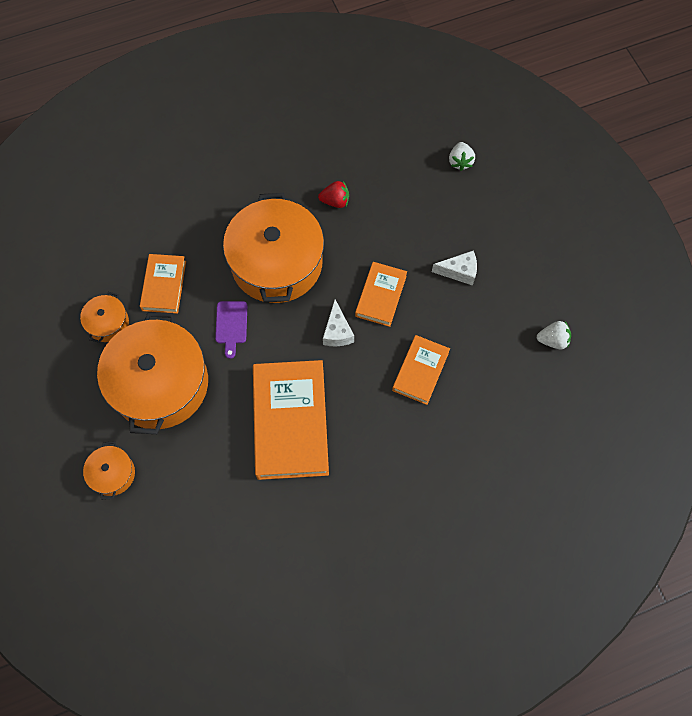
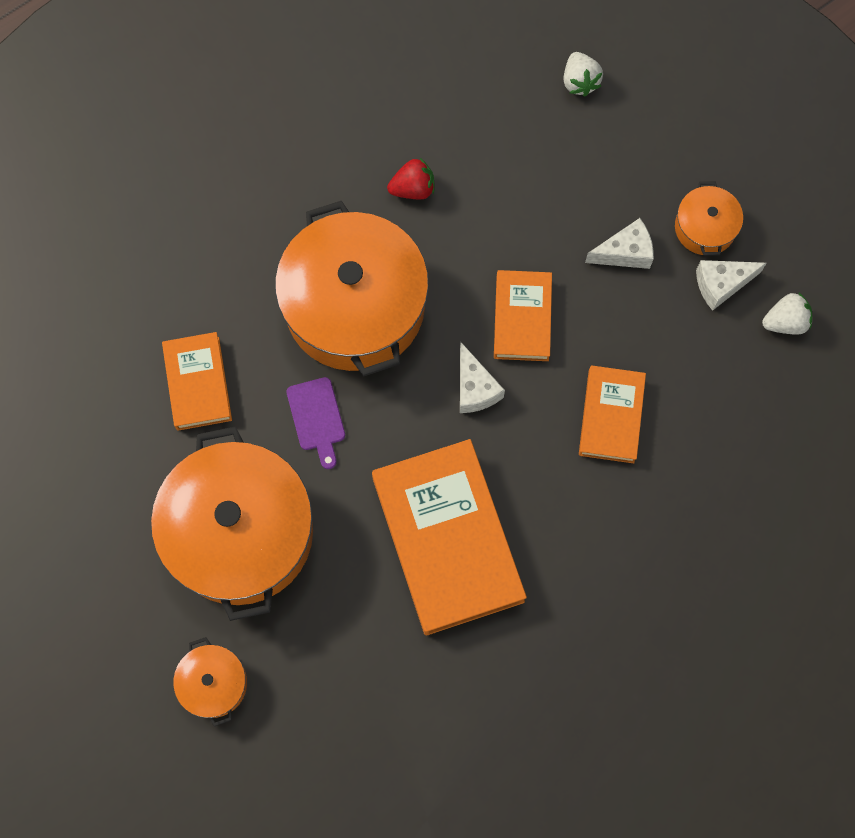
camera: 15 degrees left, 5 degrees up
(108, 323) = (132, 462): orange pot -> orange pot (704, 228)
(517, 306) = (721, 284): none -> white cheese

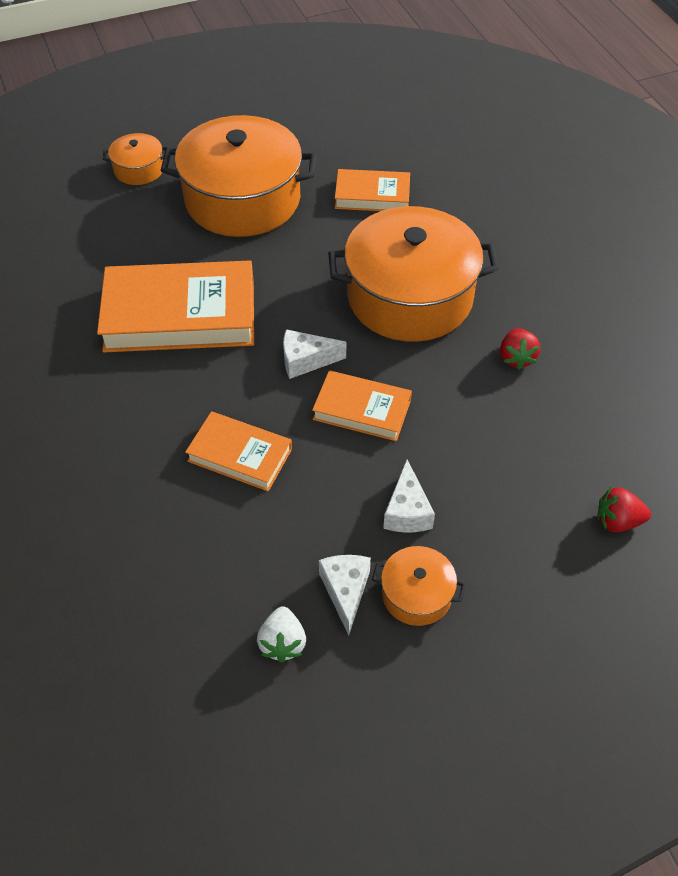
camera: 105 degrees right, 20 degrees down
(317, 418) = (317, 256): purple cutting board -> none
(579, 82) = (617, 521): white strawberry -> red strawberry

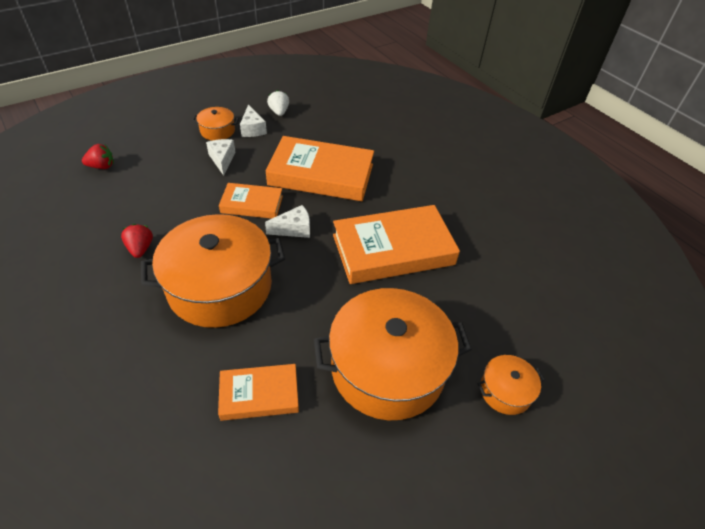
camera: 165 degrees right, 5 degrees down
(240, 455) = (321, 174): orange book -> orange book, size x1.82

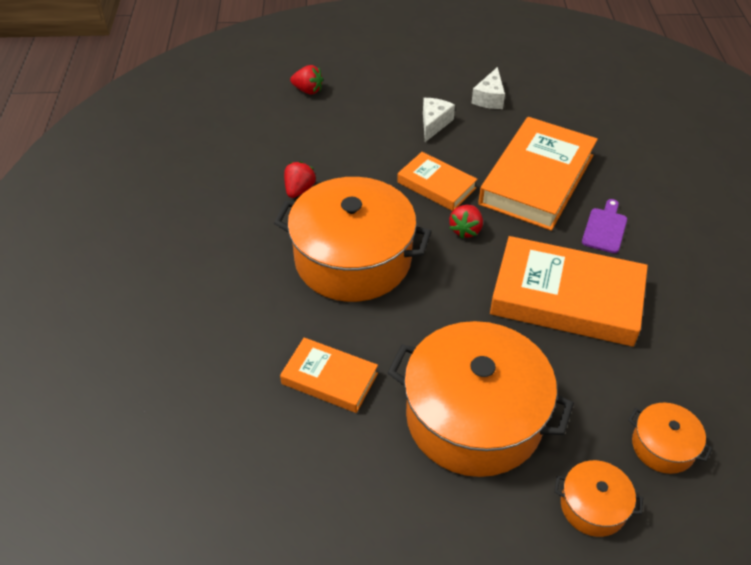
camera: 35 degrees right, 0 degrees up
(217, 131) = (448, 88): orange pot -> orange pot (663, 446)
(279, 112) = (534, 87): white strawberry -> none
(294, 229) = (465, 230): white cheese -> red strawberry
(321, 174) = (537, 179): orange book -> orange book turned 75 degrees clockwise
(386, 192) = (605, 228): none -> purple cutting board

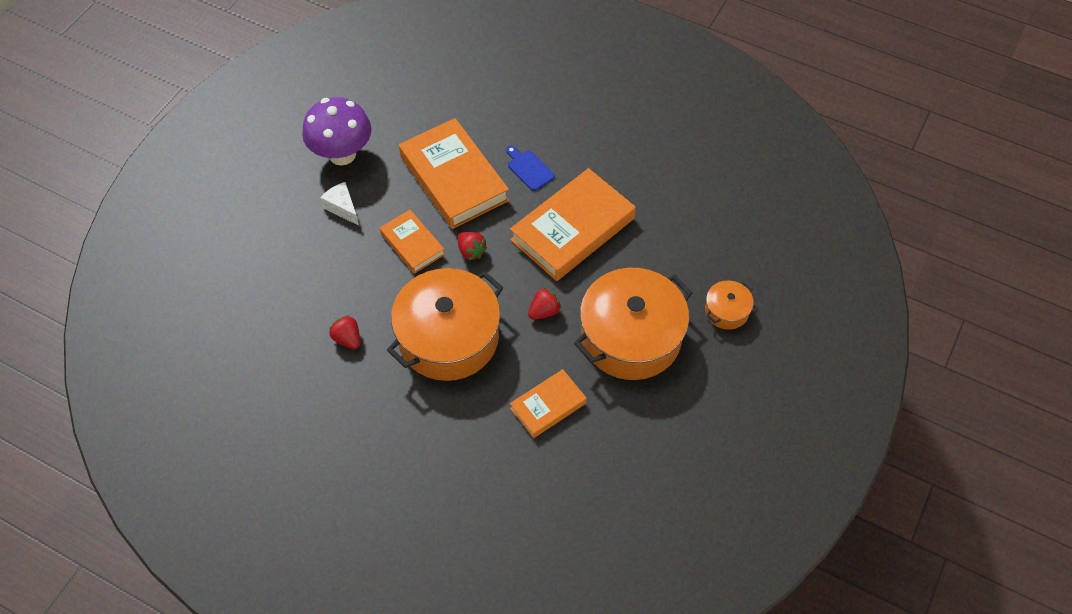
camera: 60 degrees left, 10 degrees up
(308, 90) = (226, 274): red strawberry -> red strawberry (544, 311)
(436, 185) = (412, 244): orange book -> orange book turned 75 degrees clockwise
(489, 98) = (342, 154): white cheese -> purple mushroom
(605, 228) = (529, 169): purple cutting board -> blue cutting board
(663, 446) = (710, 251): orange pot -> none

